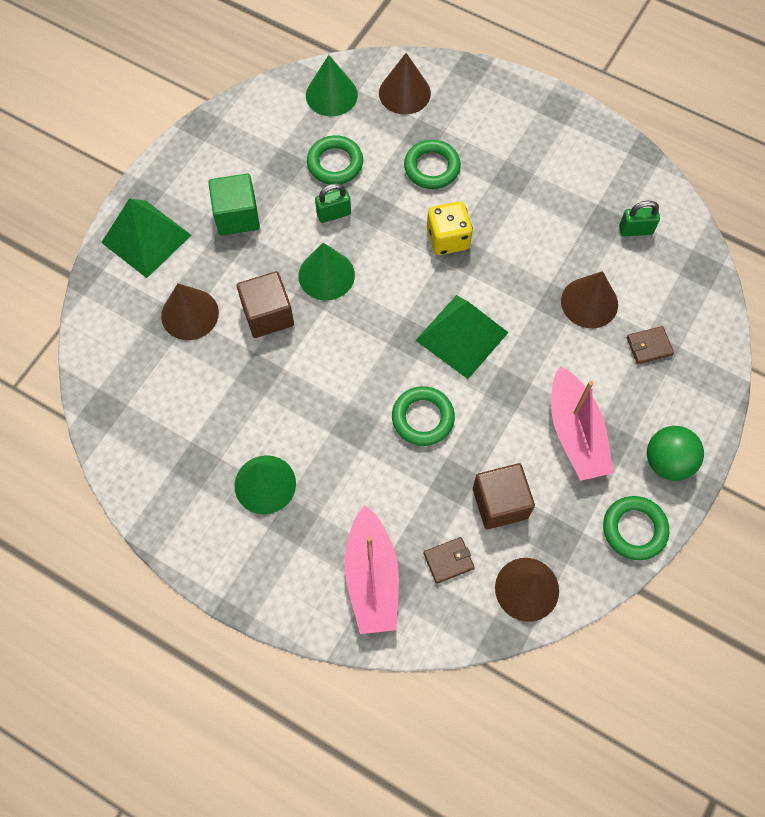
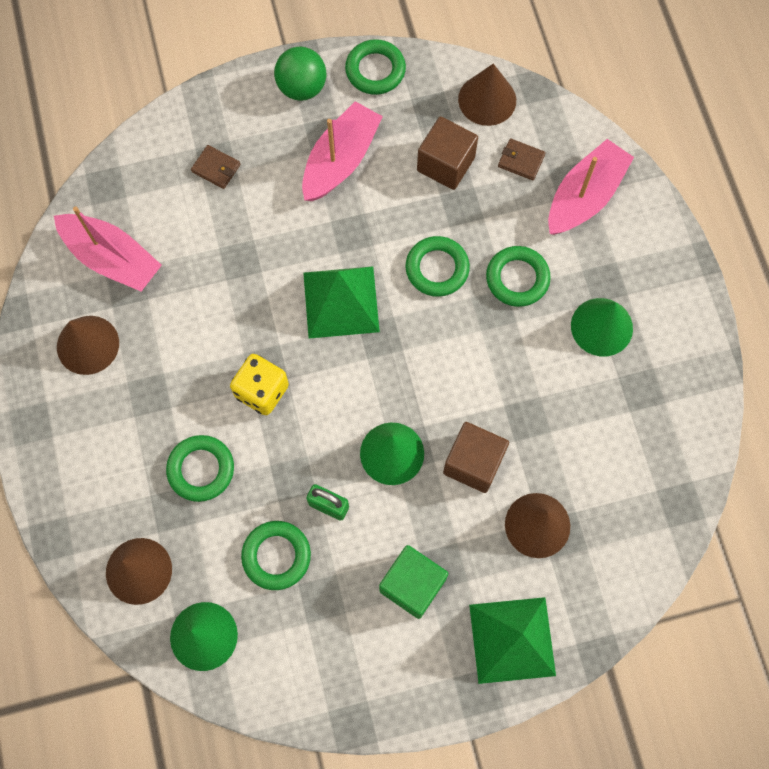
camera: 135 degrees left, 5 degrees up
(359, 464) = (517, 278): none -> green ring
(589, 302) = (217, 238): brown cone -> brown cone (88, 345)
(635, 230) = (112, 258): green padlock -> pink boat

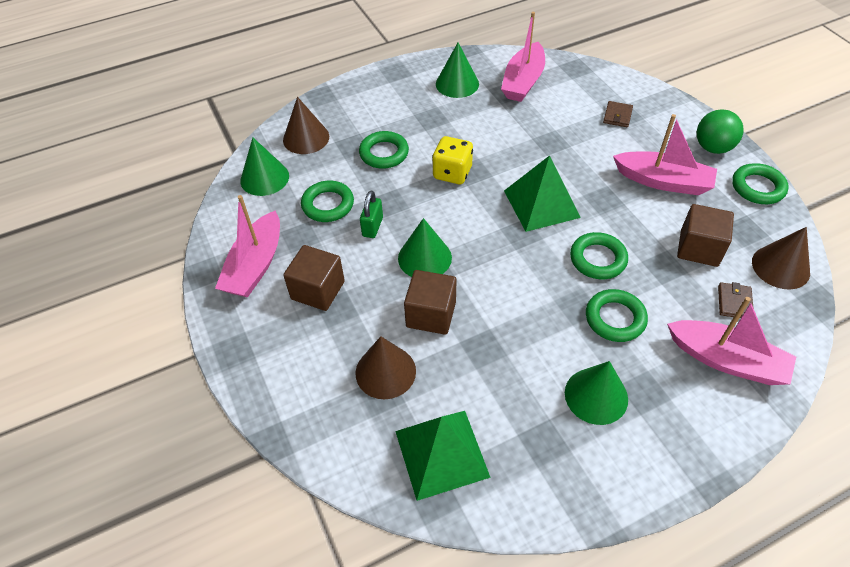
camera: 80 degrees right, 20 degrees down
(88, 345) = (457, 84): brown cone -> green cone
(357, 658) = (255, 265): none -> pink boat
(412, 585) = (318, 290): green cube -> brown cube
(512, 640) = (279, 368): green pyramid -> green pyramid (441, 453)

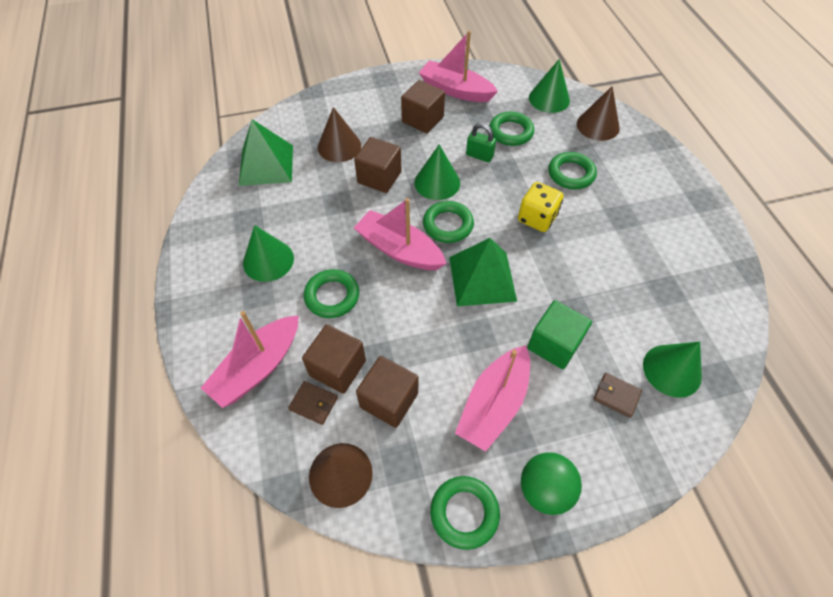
camera: 100 degrees right, 5 degrees up
(457, 84) = (681, 248): green cone -> green cone (672, 370)
(523, 81) = (687, 312): pink boat -> pink boat (399, 250)
(589, 151) = (554, 344): none -> green cube
(597, 259) = (401, 304): green ring -> green ring (448, 225)
(690, 293) = (337, 368): none -> brown cube

